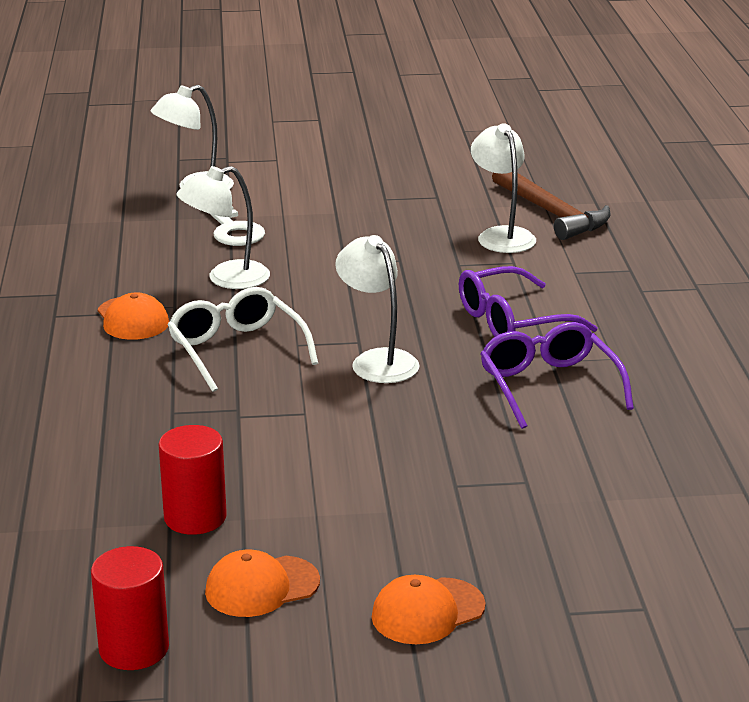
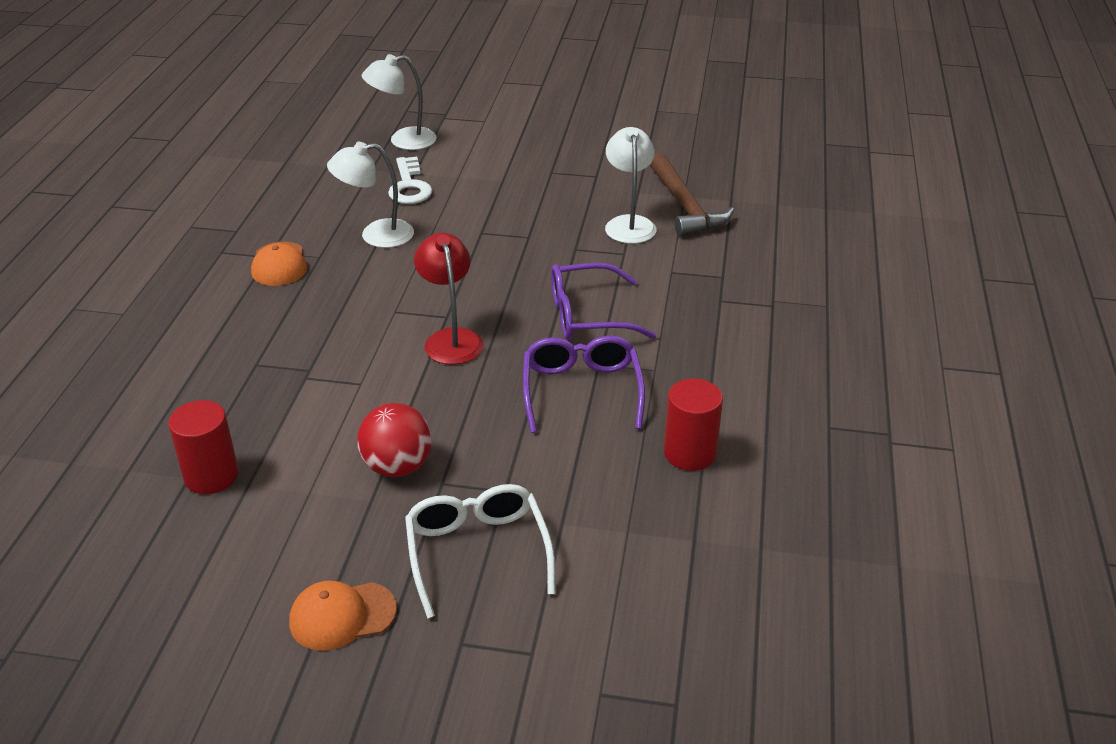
camera: 15 degrees right, 10 degrees up
(134, 648) = (85, 603): red cylinder -> red cylinder (690, 453)
(237, 350) = (343, 309): white glasses -> white glasses (477, 552)
(261, 587) = (222, 560): orange cap -> none
(377, 360) = (451, 339): white lamp -> red lamp
(397, 478) = (397, 467): none -> red ball

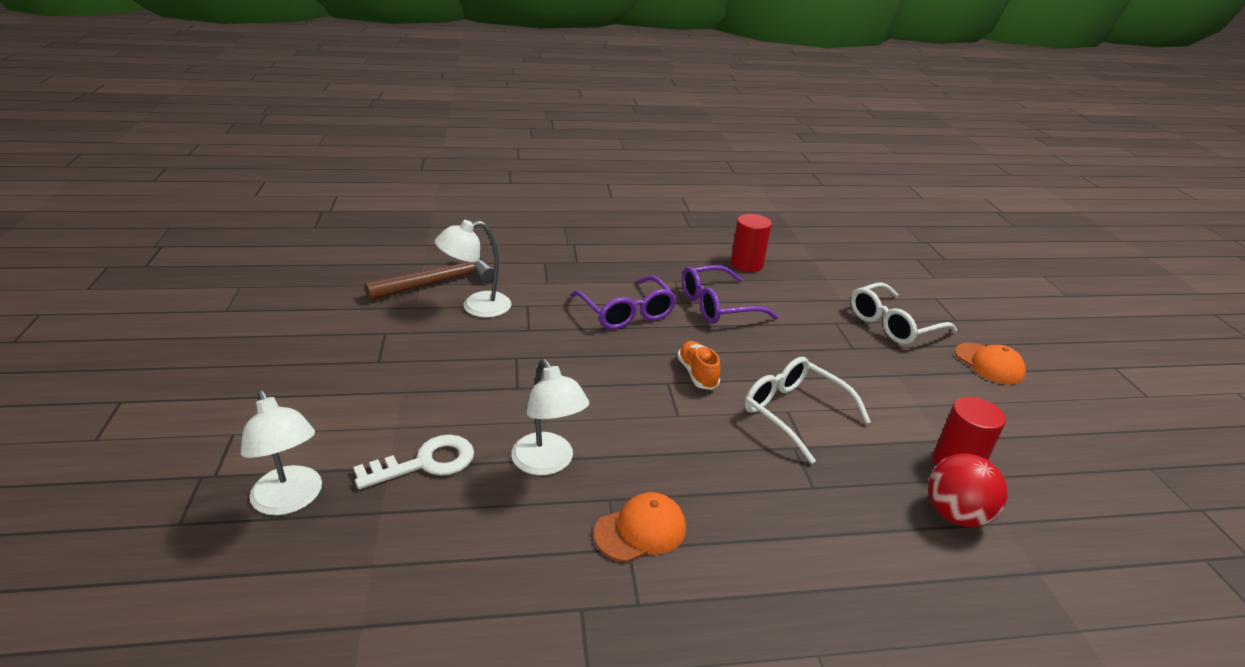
camera: 110 degrees left, 5 degrees down
(354, 386) = (794, 413): none -> white glasses
(397, 467) = (857, 370): red ball -> red ball (955, 514)
(451, 339) = (697, 374): red lamp -> orange shoe

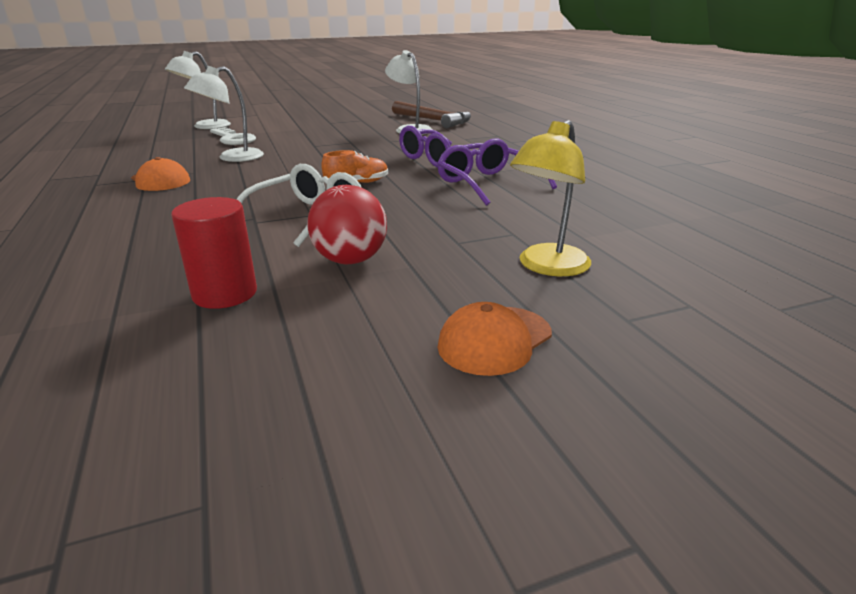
camera: 80 degrees right, 5 degrees down
(746, 264) = (603, 190): red cylinder -> none
(892, 324) = (547, 267): white glasses -> yellow lamp
(955, 514) = (137, 287): red ball -> red ball (350, 260)

